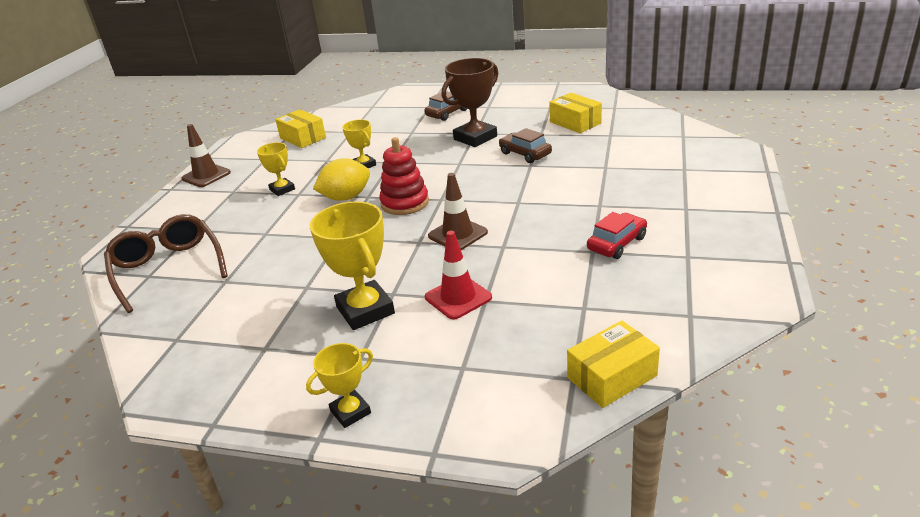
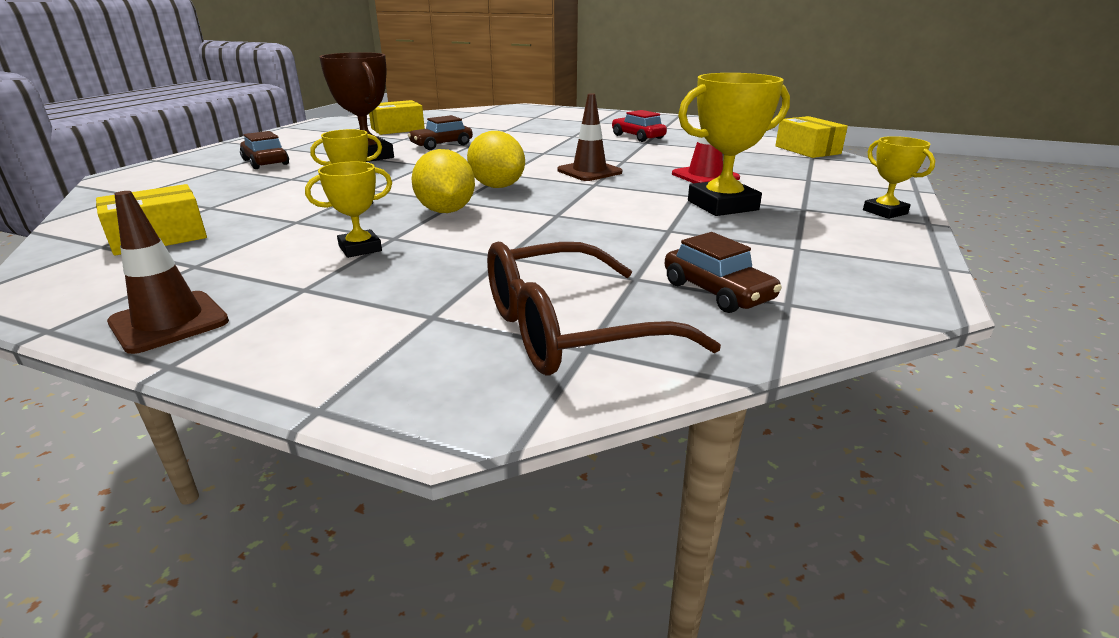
camera: 85 degrees left, 5 degrees down
(198, 312) = (717, 292): none -> brown car
(405, 203) = (497, 186): red stacking toy -> yellow lemon

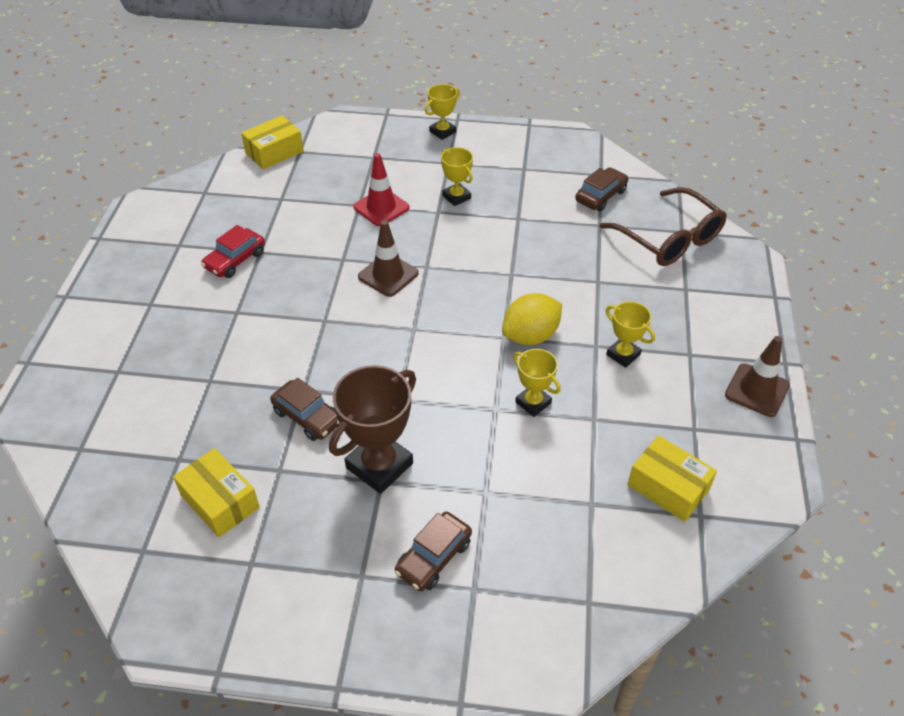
camera: 105 degrees left, 20 degrees up
(497, 186) = (455, 324): yellow lemon -> none
(722, 205) = (456, 197): yellow trophy -> yellow trophy, size x0.57

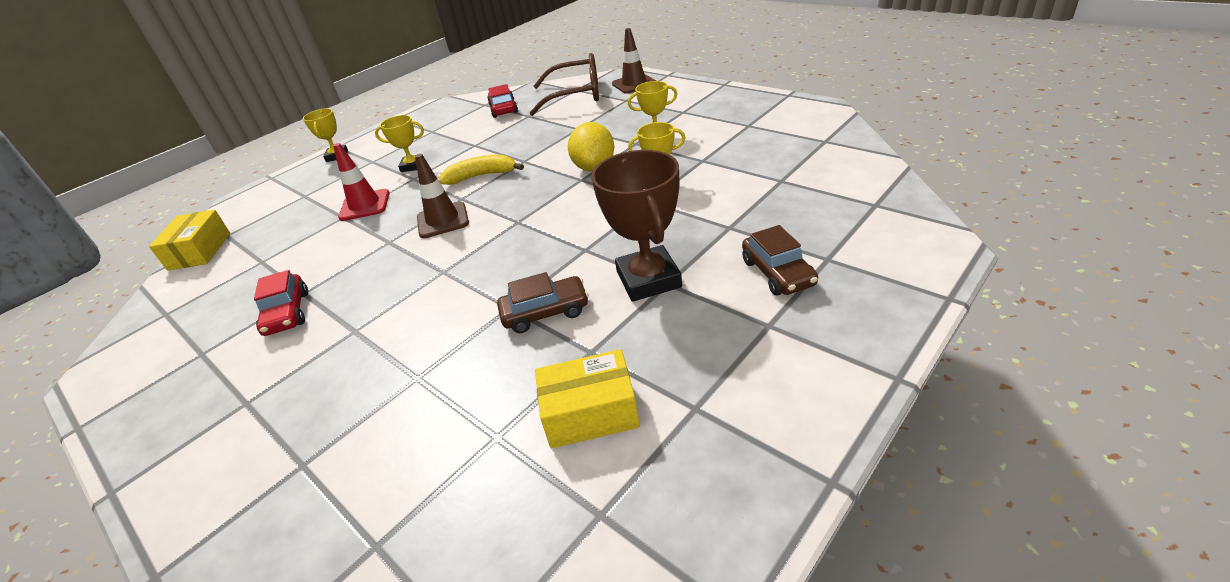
camera: 50 degrees left, 10 degrees down
(468, 258) = (481, 176): none -> yellow banana
(600, 196) = (503, 109): brown car -> red car
(668, 487) = (791, 147): yellow box -> none
(756, 390) = (737, 97): brown traffic cone -> brown traffic cone (634, 84)

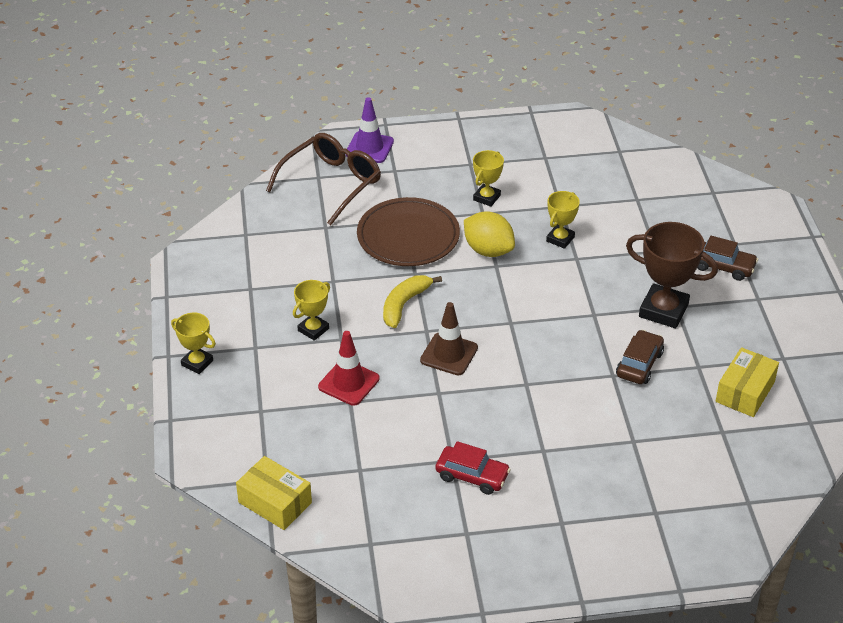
camera: 55 degrees left, 5 degrees up
(503, 109) = (281, 230): red car -> none
(562, 138) = (408, 236): none -> brown plate
(634, 84) = (369, 148): brown traffic cone -> purple traffic cone

